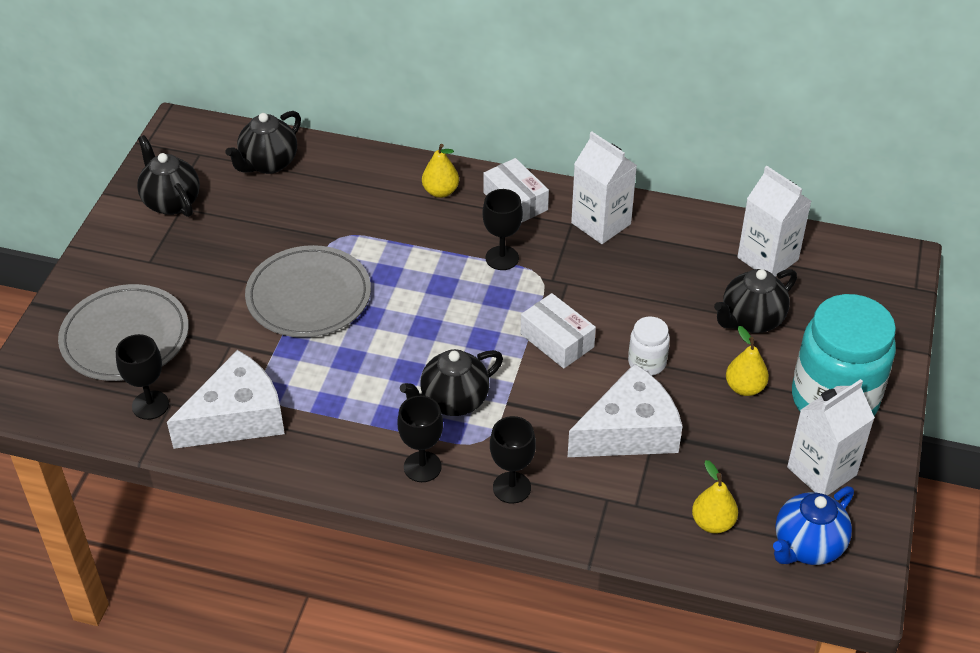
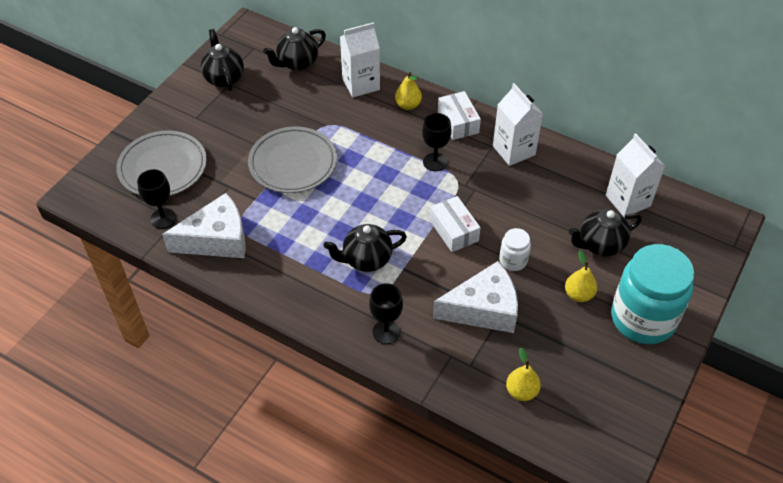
camera: 15 degrees right, 5 degrees up
(422, 467) = (329, 302): black goblet -> none
(807, 546) = (586, 426): blue teapot -> none
(821, 471) = (615, 371): white carton -> white carton (361, 84)

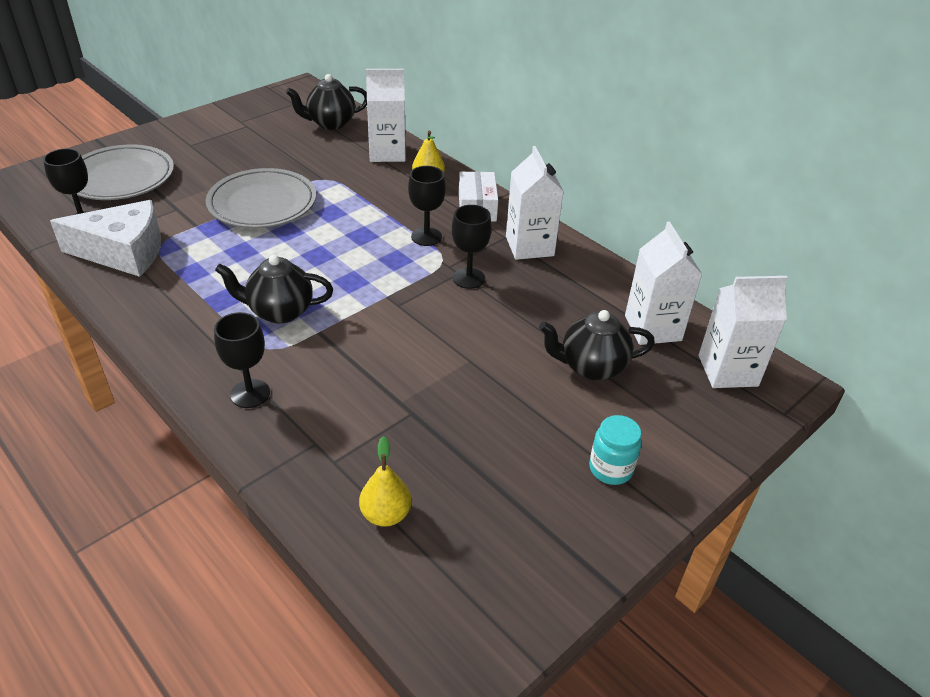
camera: 15 degrees right, 10 degrees down
(224, 78) = (245, 120): black teapot -> none
(453, 230) = (407, 307): white box -> none
(483, 309) = (392, 400): white cheese -> none
(484, 192) = (468, 278): none -> black goblet
(513, 260) = (464, 356): white jar -> none
(578, 294) = (532, 416): yellow pear -> none
(643, 318) = (610, 469): turquoise jar -> turquoise jar, size x0.45
(688, 222) = (727, 371): none -> white carton

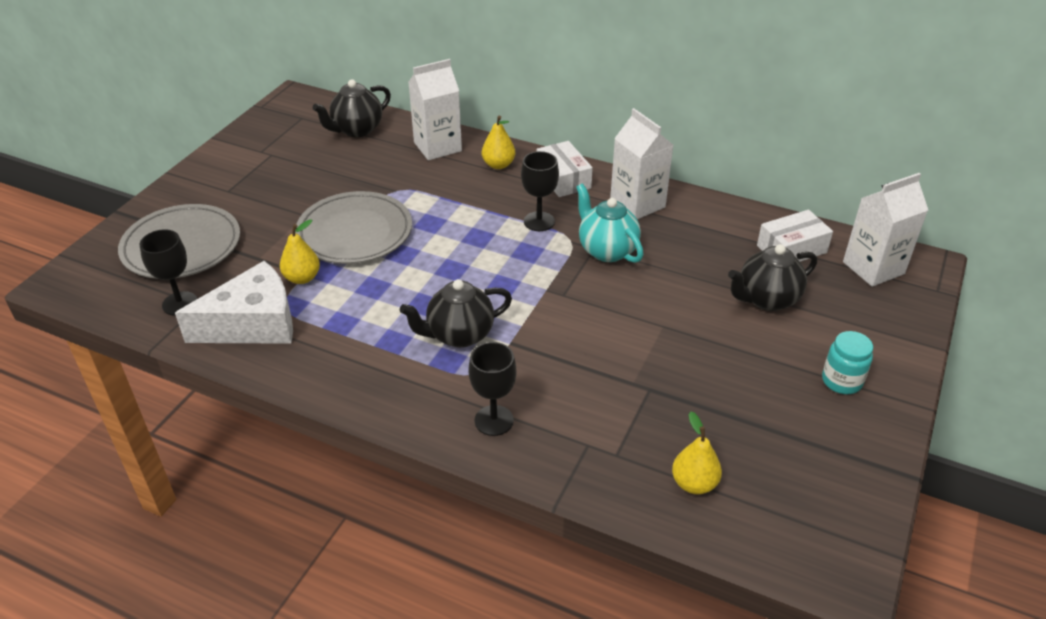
camera: 20 degrees left, 0 degrees up
(191, 227) = (302, 278): none -> yellow pear
(468, 278) = (607, 250): black goblet -> turquoise teapot
(653, 328) = (791, 249): white carton -> white box

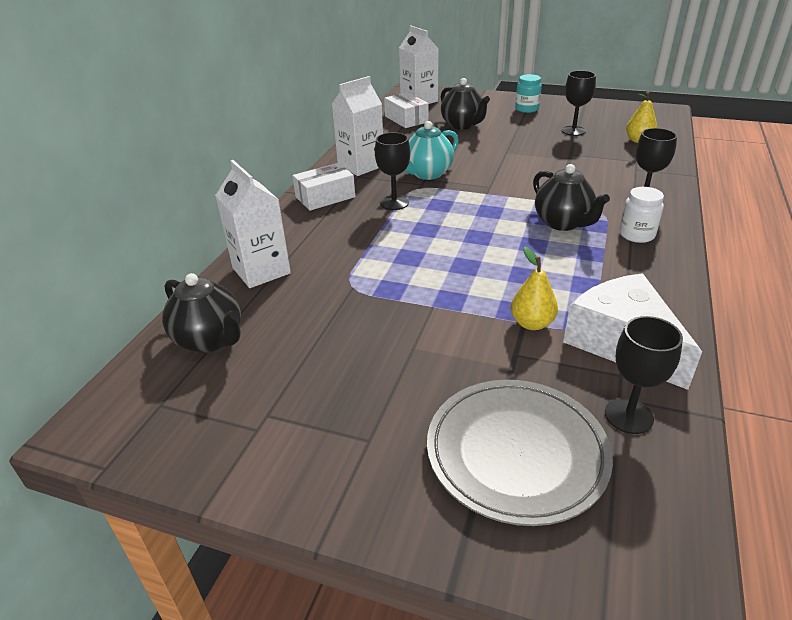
camera: 95 degrees left, 5 degrees down
(355, 232) = (439, 301): grey plate -> none
(415, 387) = (636, 235): none -> white jar
(498, 165) = (300, 230): yellow pear -> none
(740, 414) = (573, 131): none -> black goblet

